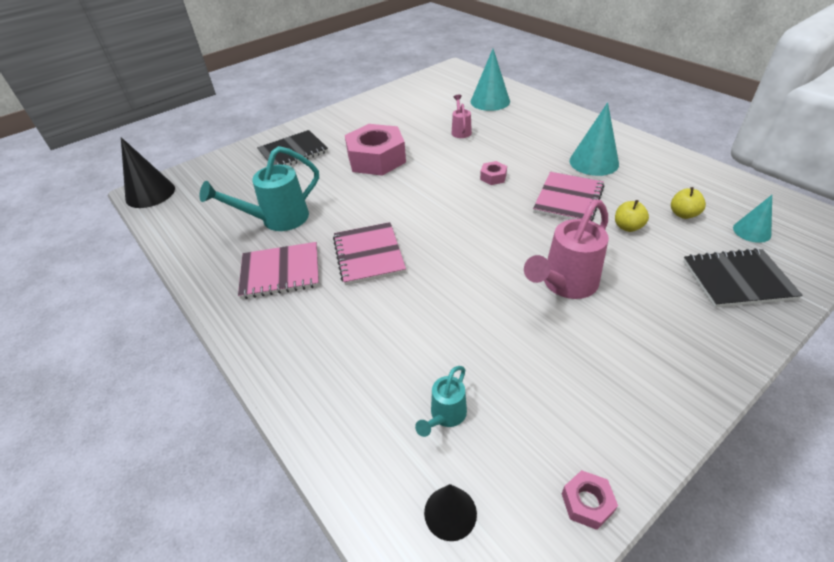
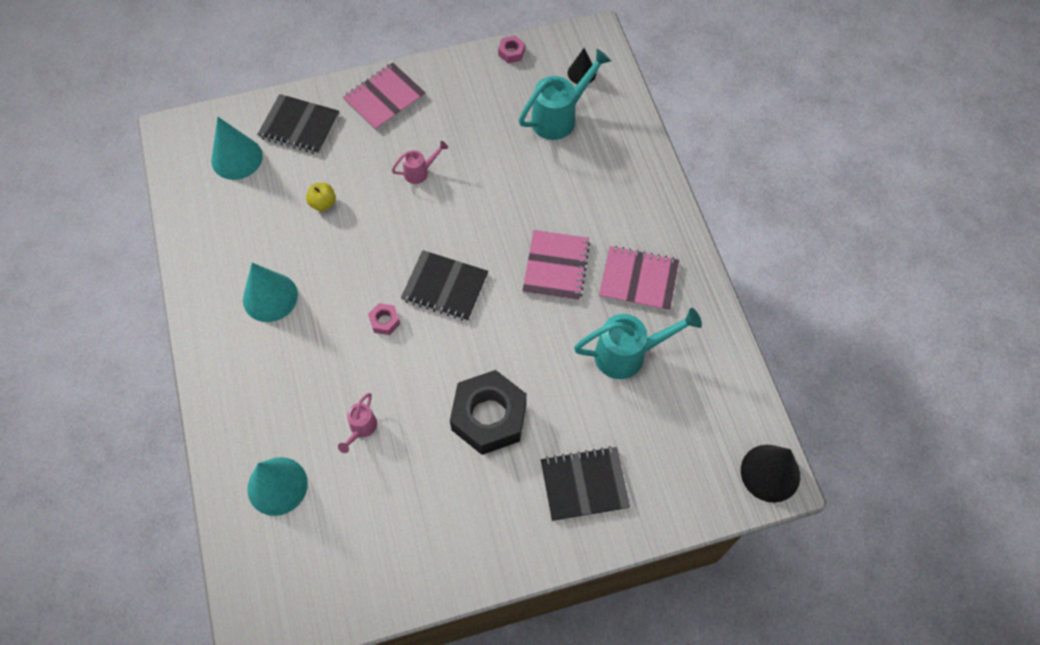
camera: 160 degrees left, 20 degrees up
(376, 159) = (489, 417): pink nut -> black nut
(445, 416) = (560, 117): turquoise watering can -> turquoise watering can, size x1.88
(462, 209) = (445, 287): none -> black notebook
(565, 285) = (420, 172): pink watering can -> pink watering can, size x0.53
(568, 199) = (341, 256): pink notebook -> pink notebook (384, 98)
(683, 214) = (266, 196): yellow apple -> none
(752, 231) = (236, 158): turquoise cone -> turquoise cone, size x1.70

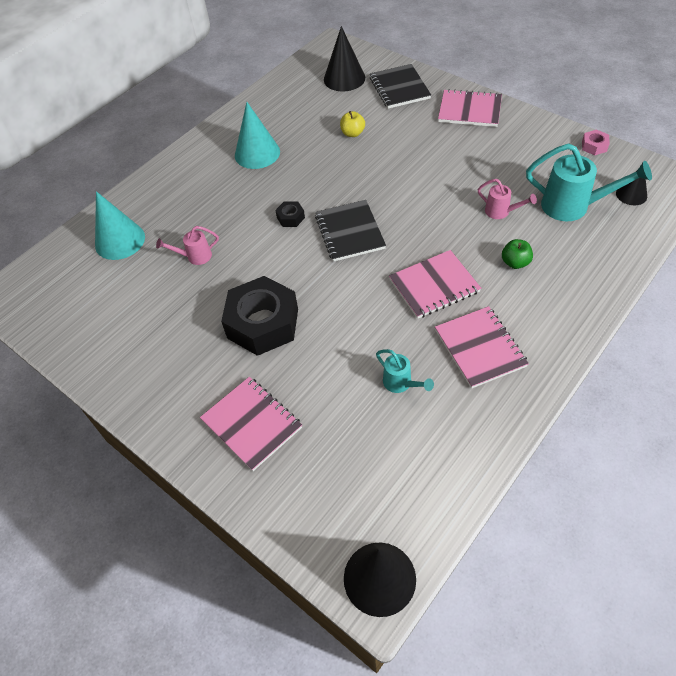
camera: 60 degrees right, 10 degrees down
(236, 158) = (344, 78): turquoise cone -> black cone
(384, 321) = (290, 217): pink nut -> black nut
(420, 172) = (431, 162): pink watering can -> pink watering can (501, 212)
(580, 197) = (515, 262): none -> green apple
(584, 484) = (252, 424): black notebook -> pink notebook
(628, 354) = (401, 384): turquoise watering can -> turquoise watering can, size x0.53

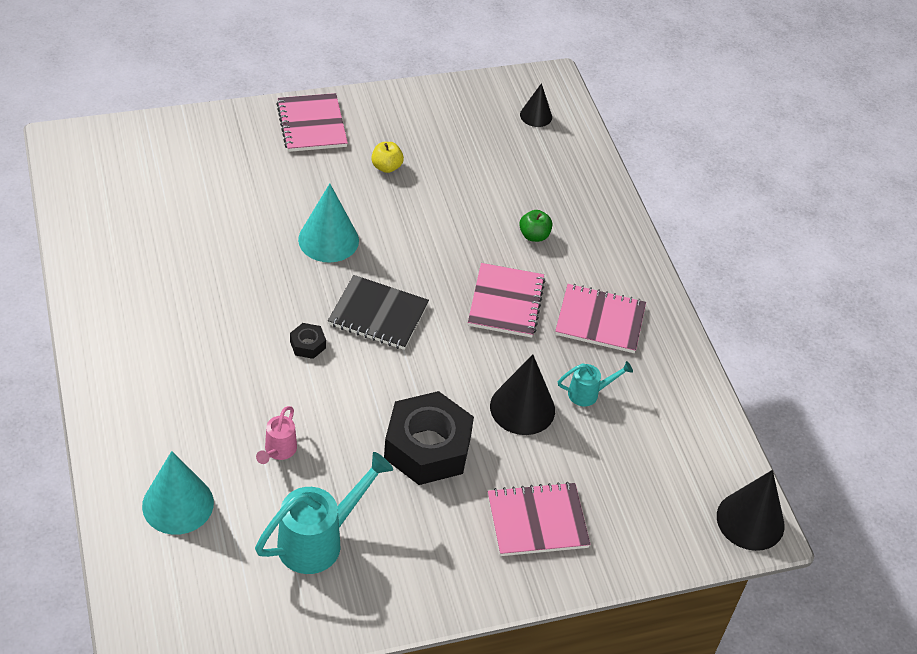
camera: 65 degrees left, 5 degrees down
(257, 153) = (174, 312): turquoise cone -> turquoise cone (328, 240)
(344, 78) = (139, 172): black cone -> black cone (522, 408)
(352, 133) = (238, 223): yellow apple -> yellow apple (386, 167)
(399, 88) = (213, 146): black notebook -> none
(469, 110) = (311, 125): pink notebook -> pink notebook turned 60 degrees counterclockwise
(501, 212) = (468, 202): pink watering can -> none
(573, 206) = (511, 156): turquoise watering can -> turquoise watering can (319, 540)
(594, 146) = (456, 91): pink nut -> none

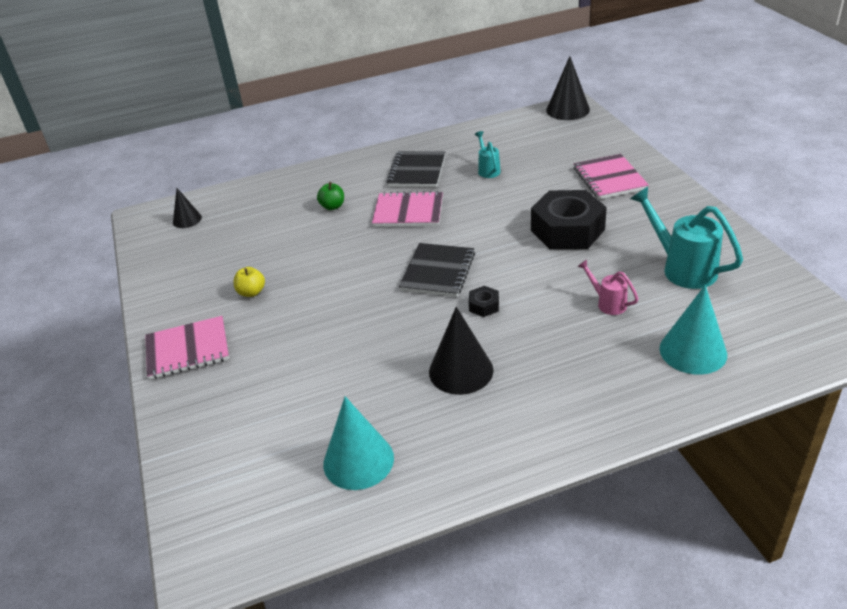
camera: 85 degrees left, 10 degrees down
(278, 451) = (607, 303): pink watering can -> pink watering can turned 150 degrees counterclockwise
(328, 240) = (352, 313): turquoise cone -> turquoise cone (358, 460)
(522, 408) = (512, 194): black cone -> black cone (461, 371)
(600, 320) = (416, 171): pink notebook -> black notebook

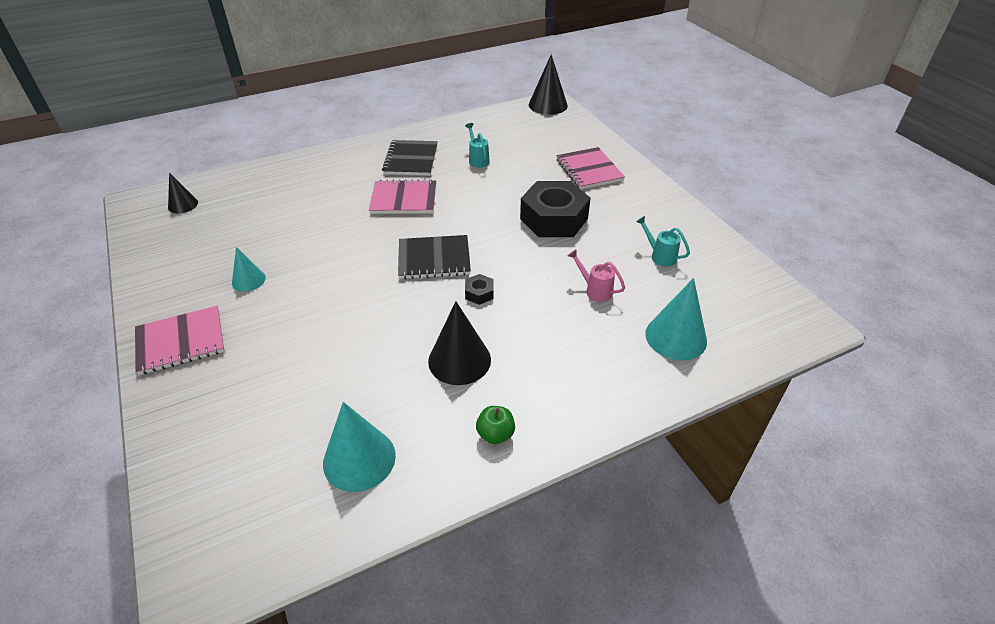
camera: 10 degrees left, 5 degrees up
(251, 292) = (248, 280): yellow apple -> turquoise cone
(332, 206) = (330, 193): green apple -> green apple (495, 434)
(438, 272) = (434, 259): black notebook -> black notebook turned 75 degrees clockwise
(682, 268) = (659, 256): turquoise watering can -> turquoise watering can, size x0.53

